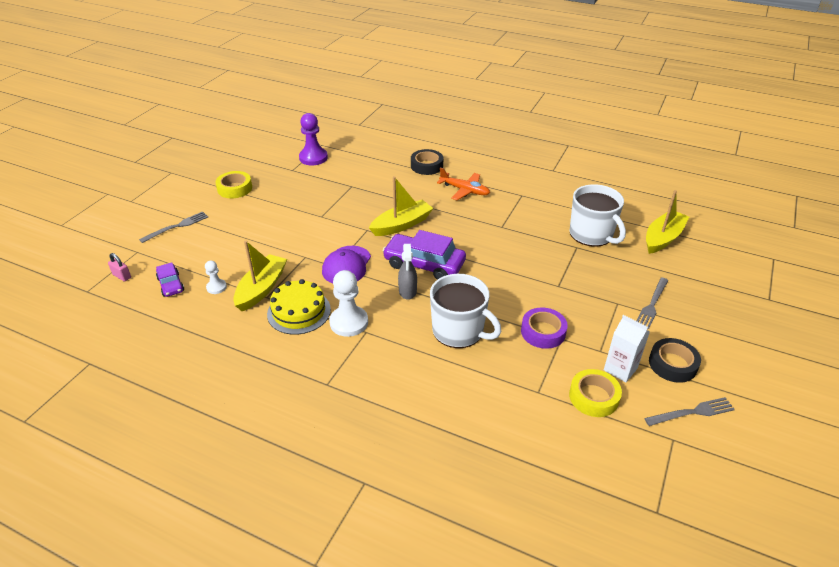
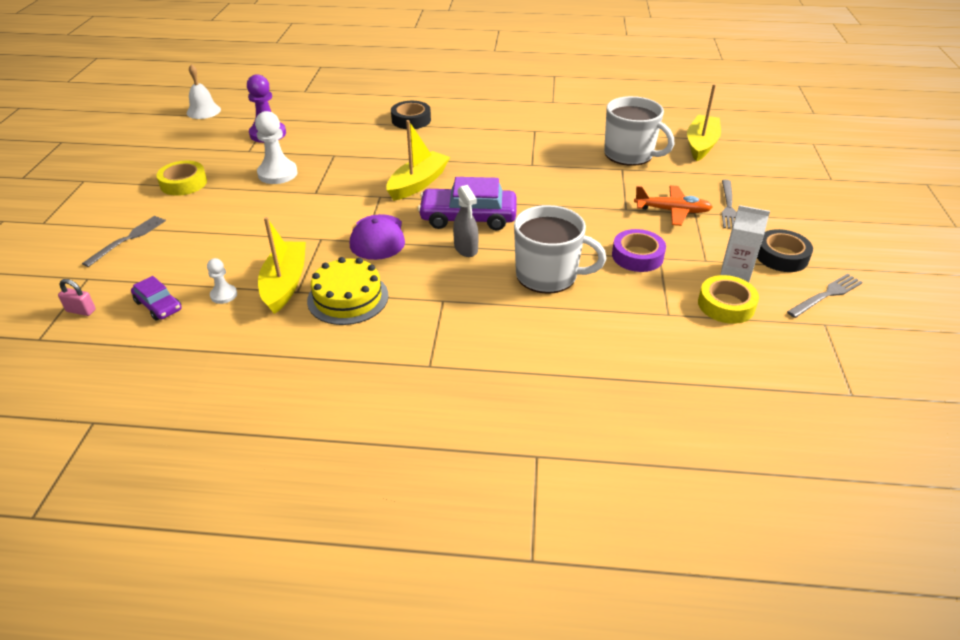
camera: 20 degrees left, 0 degrees up
(278, 129) = (203, 111): none -> white bell
(349, 322) = (416, 295): white pawn -> white pawn (277, 174)
(465, 190) = (469, 137): orange plane -> orange plane (672, 211)

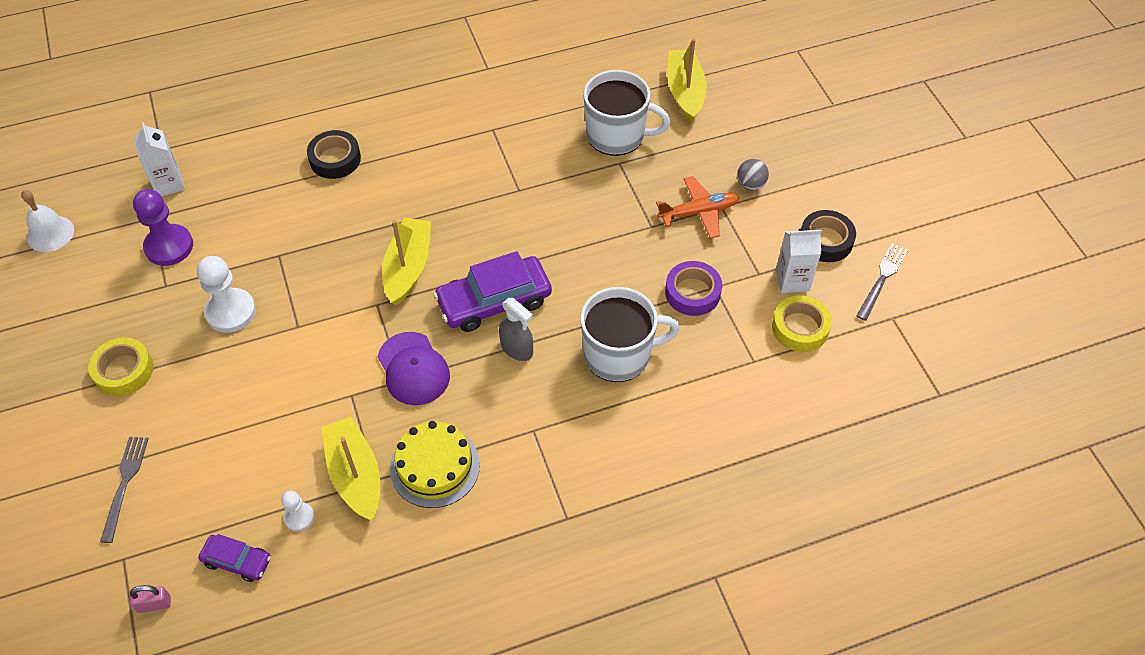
camera: 25 degrees left, 15 degrees up
(294, 106) = (168, 184): none -> white carton
(728, 206) = (750, 185): grey fork -> grey ball

